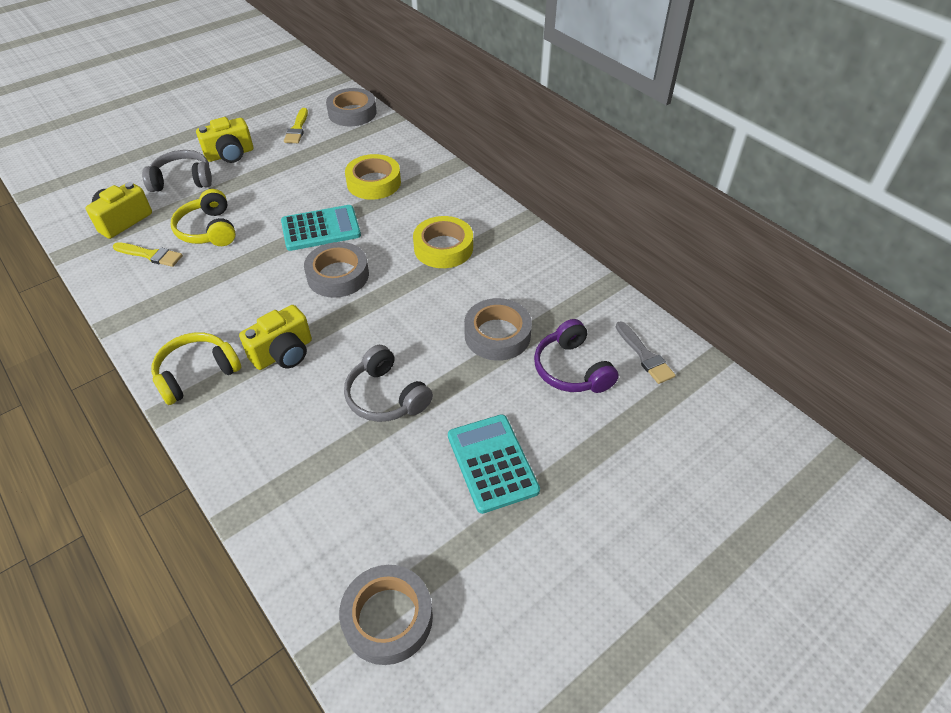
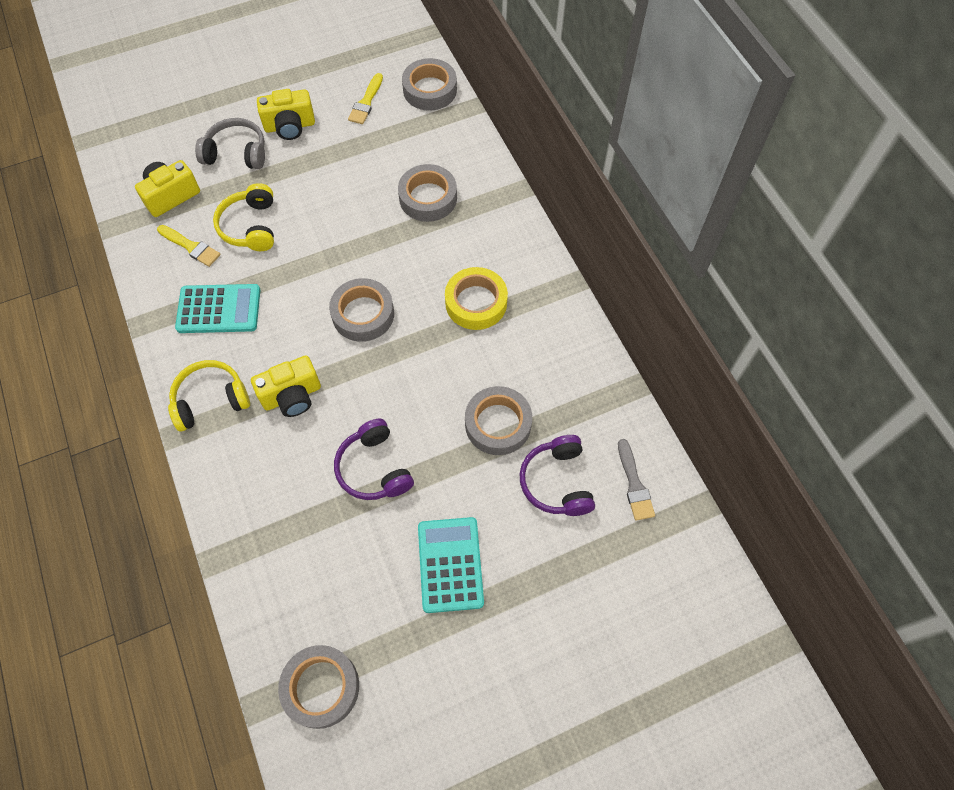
camera: 15 degrees right, 15 degrees up
(321, 229) = (360, 249): turquoise calculator -> turquoise calculator (219, 309)
(374, 183) = (428, 198): yellow tape -> grey tape
(386, 396) = (374, 468): grey headphones -> purple headphones

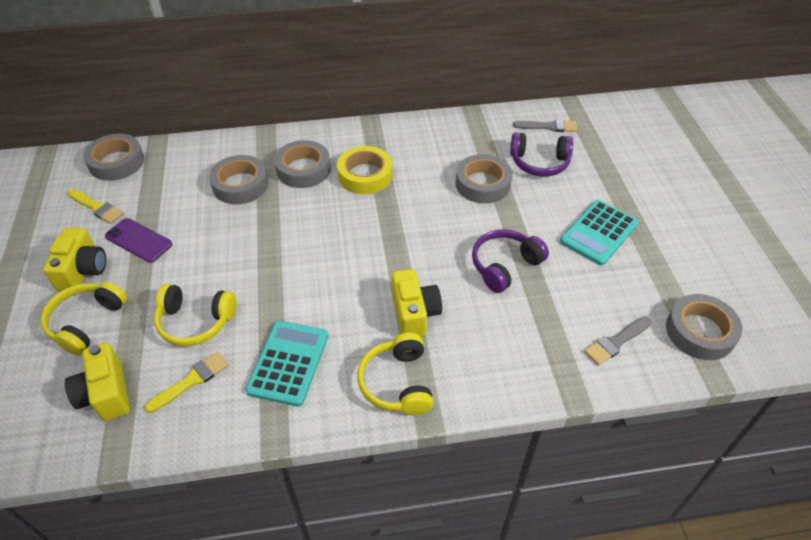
camera: 75 degrees left, 15 degrees down
(236, 153) = (86, 322): grey headphones -> yellow headphones
(291, 595) = (616, 342): none -> grey brush
(334, 149) = (139, 240): none -> purple phone
(363, 314) = (345, 248): grey tape -> grey tape (303, 169)
(374, 468) = (504, 265): purple headphones -> purple headphones turned 150 degrees clockwise
(450, 564) = (599, 233): turquoise calculator -> turquoise calculator turned 60 degrees counterclockwise

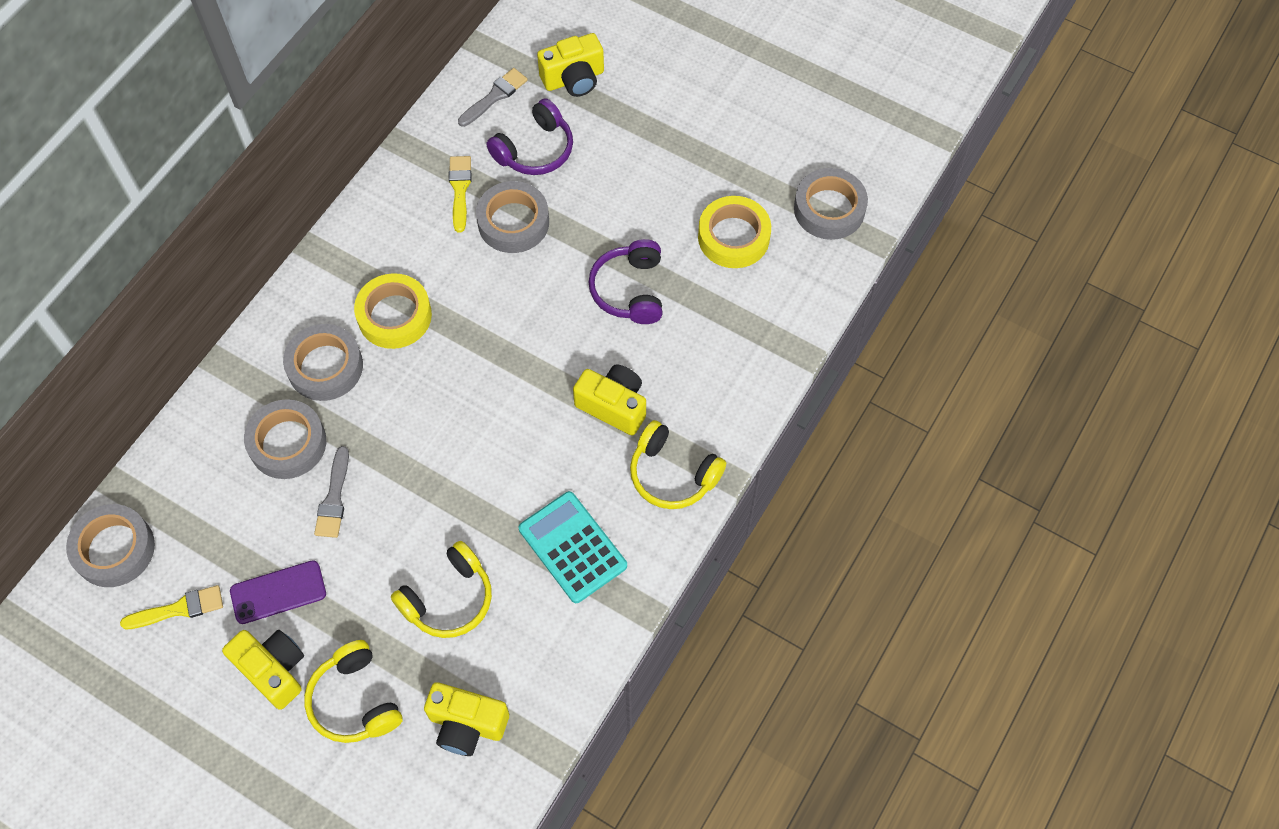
camera: 50 degrees left, 15 degrees up
(192, 380) = (518, 641): yellow brush -> yellow brush (460, 189)
(599, 233) = (666, 183): turquoise calculator -> none
(605, 149) = (574, 79): none -> yellow camera
(608, 293) = (733, 237): none -> yellow tape
(616, 342) = (783, 277): grey brush -> grey brush (334, 498)

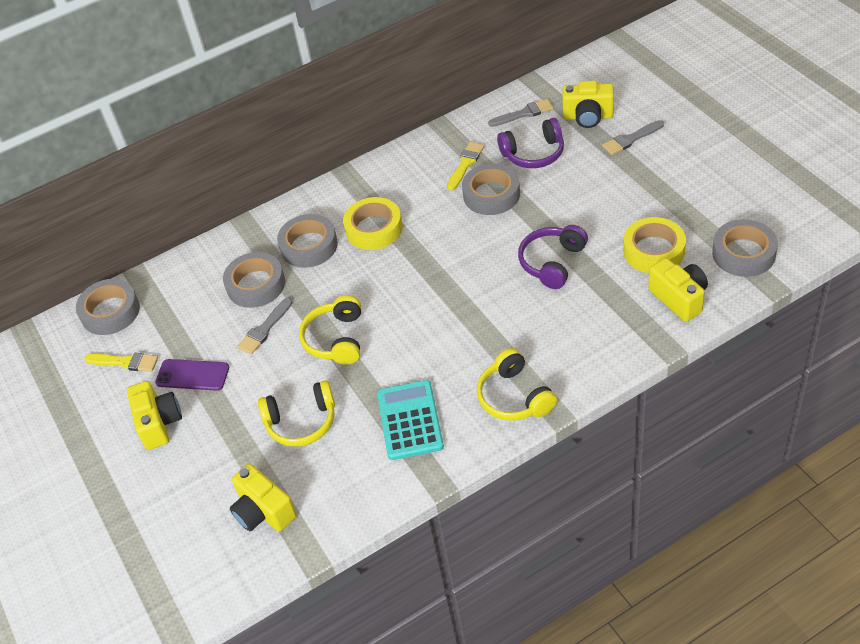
camera: 35 degrees right, 15 degrees down
(354, 701) = (198, 464): yellow headphones -> yellow headphones (336, 339)
(613, 406) = (495, 335): yellow camera -> yellow camera (679, 298)
(638, 96) = (630, 139): none -> grey brush

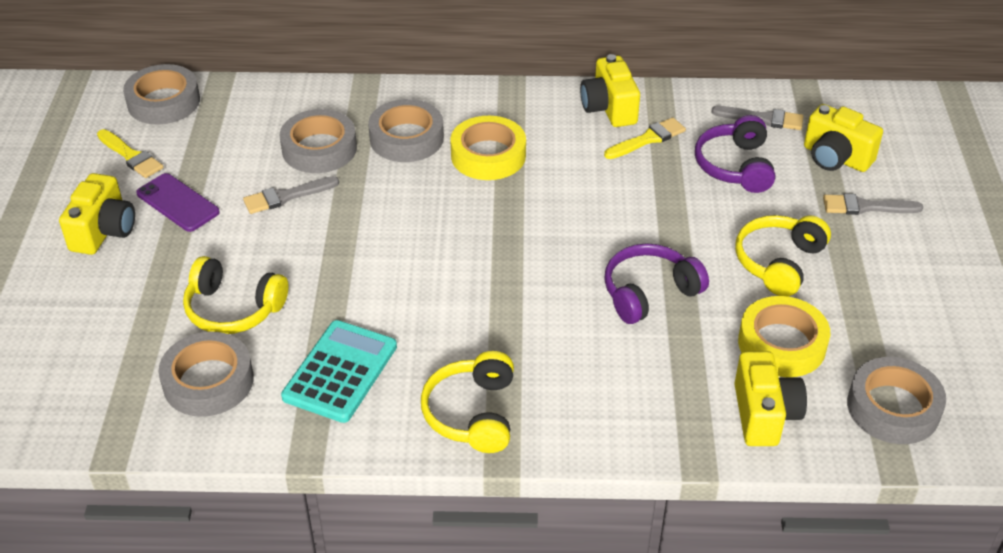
camera: 25 degrees right, 5 degrees down
(263, 511) = (113, 376): yellow camera -> yellow camera (609, 108)
(336, 339) = (345, 245): yellow headphones -> yellow headphones (778, 262)
(491, 194) = (647, 185): grey tape -> grey tape (208, 381)
(533, 154) = (735, 166): purple headphones -> purple headphones turned 75 degrees clockwise

